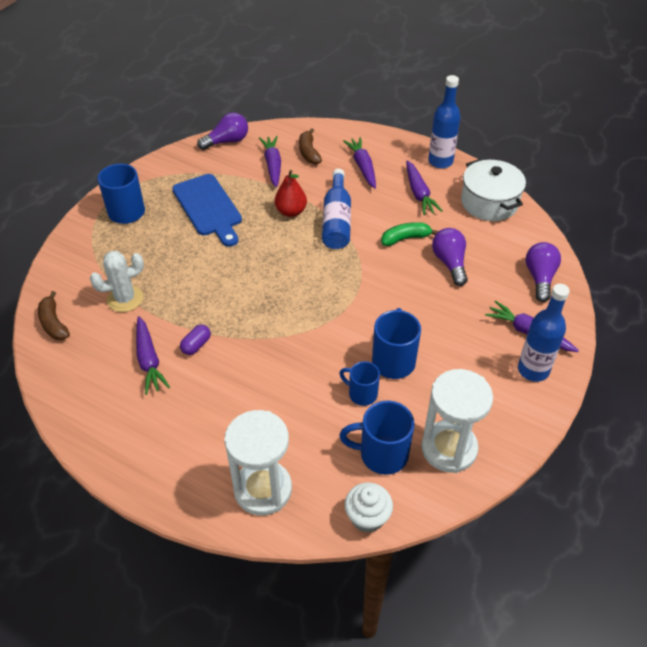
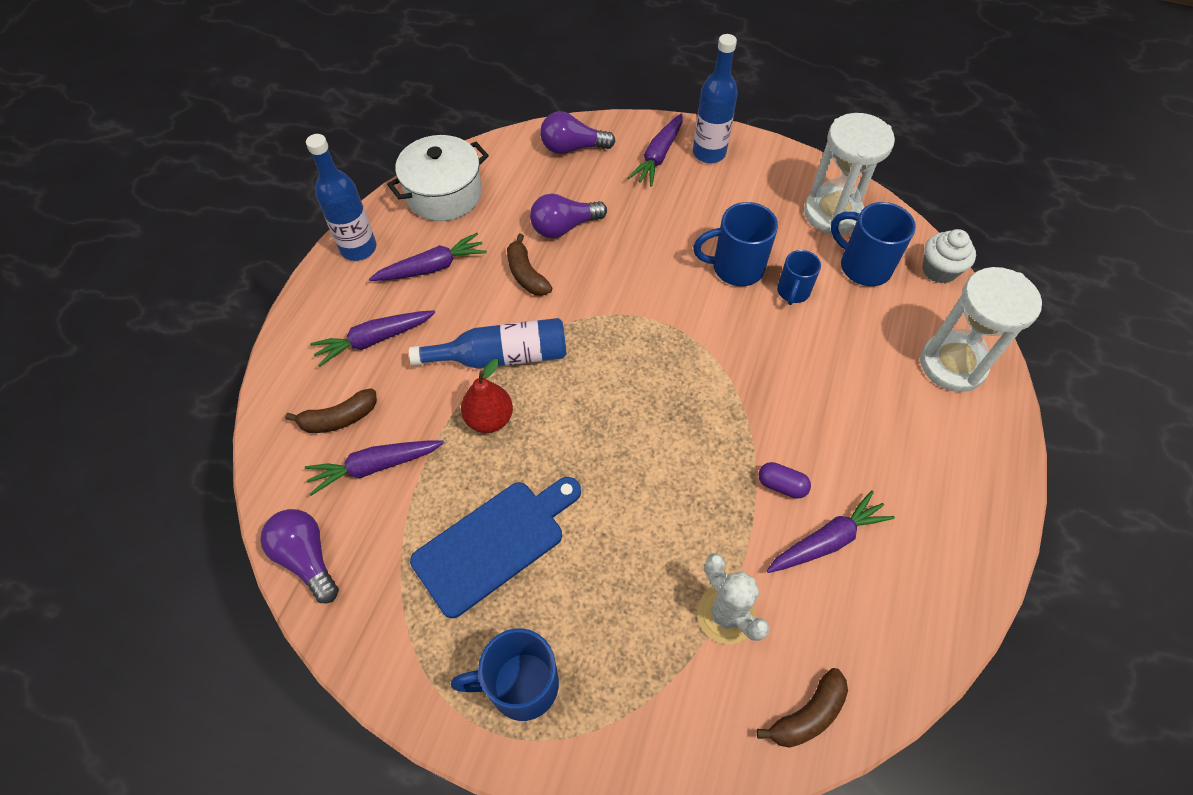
camera: 100 degrees left, 10 degrees up
(381, 454) = (863, 266): blue mug -> blue mug turned 135 degrees clockwise
(405, 238) = (526, 274): green banana -> brown banana

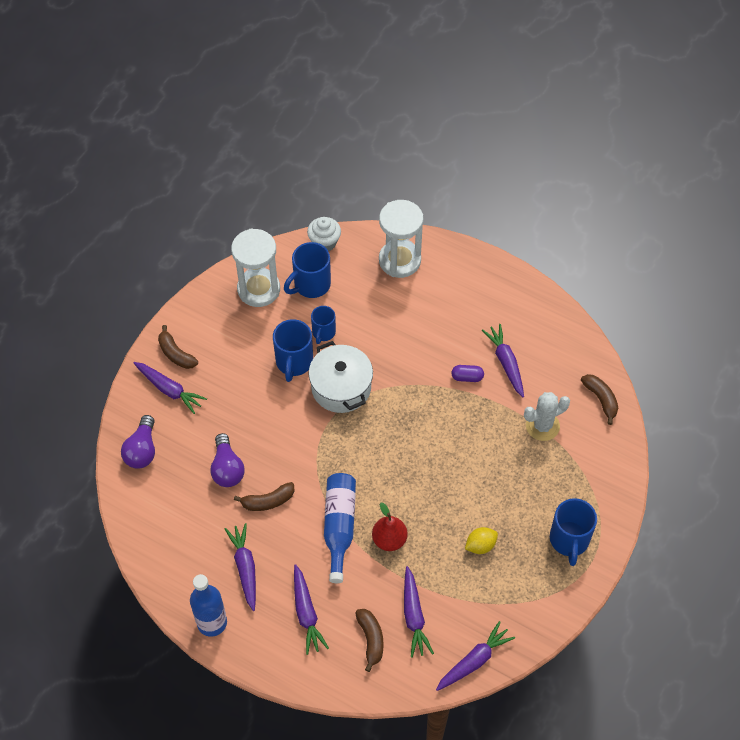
camera: 80 degrees left, 0 degrees up
(307, 558) = (474, 661): purple light bulb -> purple carrot
(444, 194) = (168, 553): white pot -> white pot (341, 387)
(494, 543) = (480, 545): blue cutting board -> yellow lemon
(709, 153) = (176, 354): blue bottle -> brown banana
(781, 485) = (467, 377): purple capsule -> purple capsule turned 60 degrees clockwise
(793, 292) = (323, 333): blue mug -> blue mug turned 75 degrees clockwise

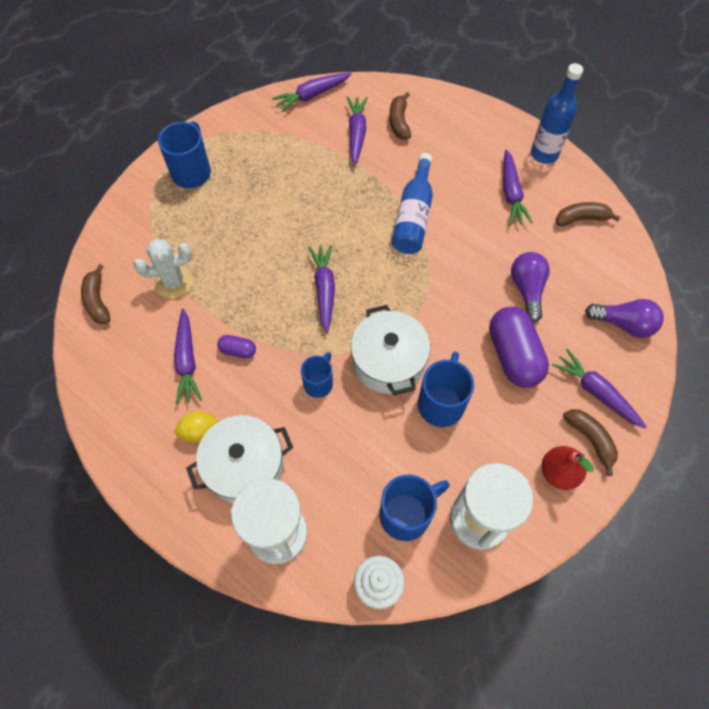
camera: 170 degrees left, 5 degrees up
(142, 450) = (624, 324): purple light bulb -> purple light bulb turned 90 degrees clockwise
(237, 408) = (513, 355): none -> purple capsule
(268, 501) = (484, 250): brown banana -> brown banana (582, 218)
(306, 613) = (455, 149): purple carrot -> purple carrot (324, 290)
(323, 333) = (399, 438): blue mug -> blue mug (319, 383)
(389, 540) = (365, 197): red pear -> red pear (558, 472)
(435, 296) = (245, 467): none -> white pot
(480, 545) = (278, 180): yellow lemon -> yellow lemon (199, 431)

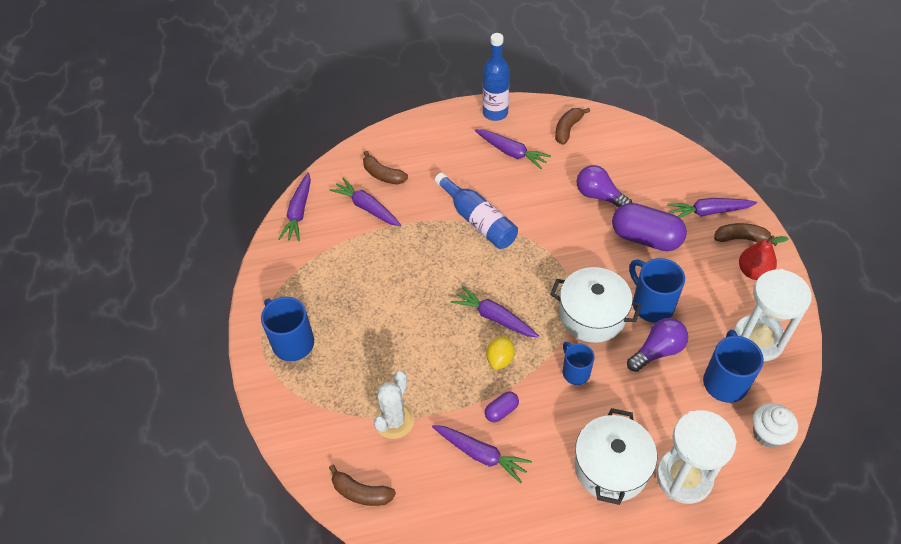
camera: 50 degrees left, 10 degrees down
(199, 431) = (554, 483): yellow lemon -> yellow lemon (500, 359)
(624, 324) = (669, 163): purple light bulb -> purple light bulb (657, 351)

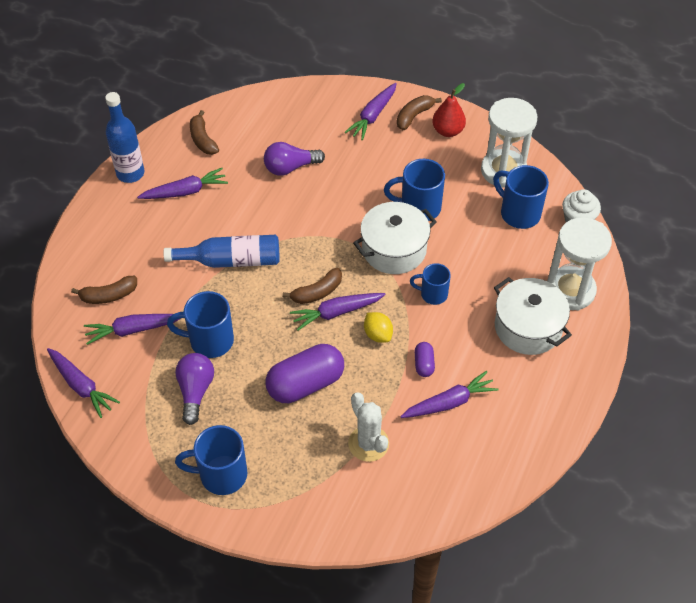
camera: 55 degrees left, 0 degrees up
(361, 492) = (413, 508): brown banana -> brown banana (317, 292)
(397, 256) = (209, 341): none -> blue mug
(645, 238) = (358, 168): purple capsule -> purple capsule (305, 384)
(657, 351) = (460, 233): purple light bulb -> purple light bulb (195, 391)

